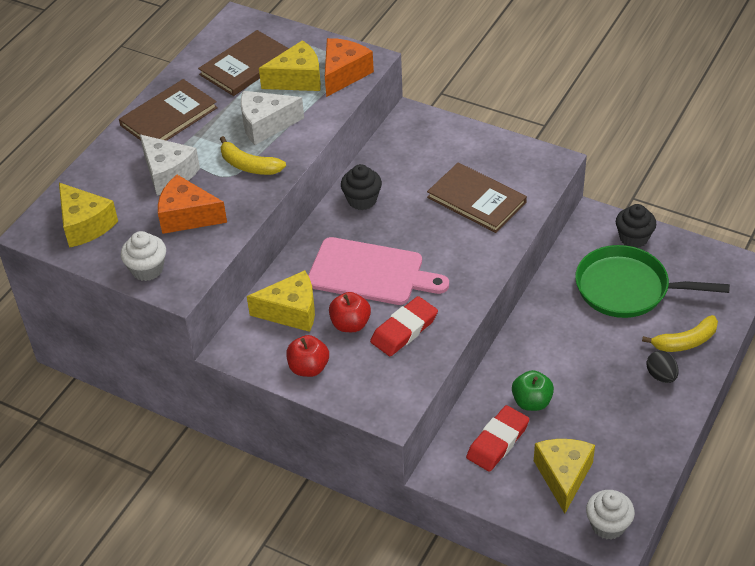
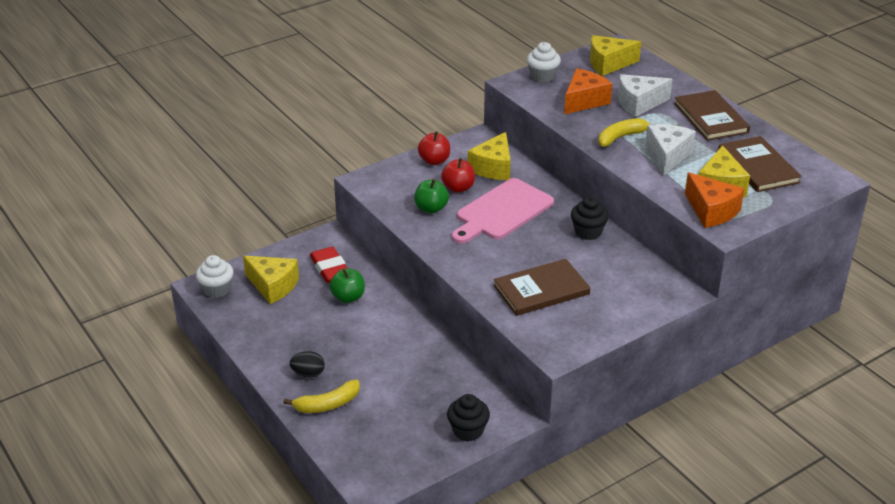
camera: 115 degrees right, 10 degrees down
(404, 330) = (431, 208): red eraser -> green apple
(627, 288) = (413, 398): green pan -> none
(685, 341) = (327, 404): yellow banana -> yellow banana turned 120 degrees counterclockwise

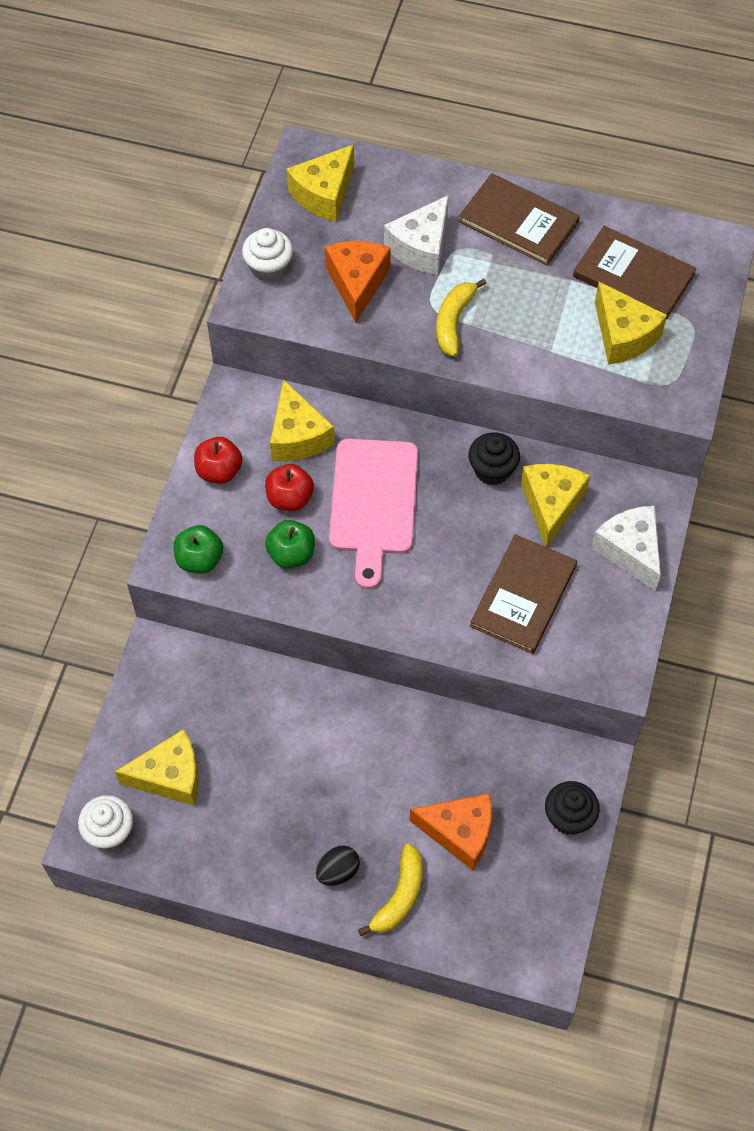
camera: 40 degrees left, 25 degrees up
(330, 268) = (208, 700): red eraser -> none
(348, 297) = (271, 728): green apple -> green apple (200, 559)
(606, 262) = (551, 505): none -> yellow cheese
(667, 156) = (529, 321): white cheese -> white cheese (630, 551)
(711, 211) = (647, 383): orange cheese -> orange cheese (459, 832)

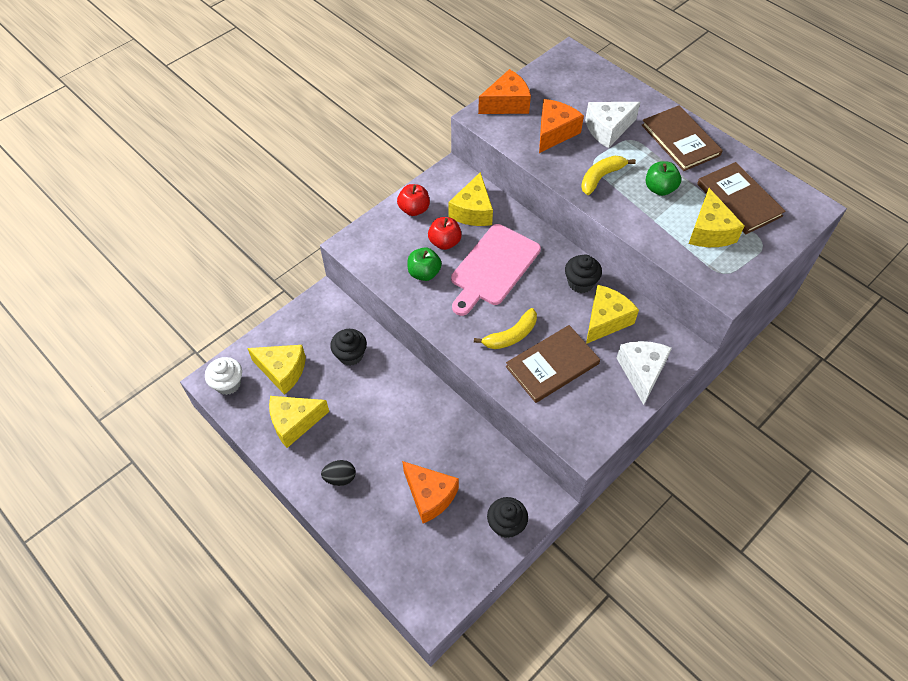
camera: 30 degrees right, 5 degrees down
(200, 559) = (369, 251): green apple -> green apple (659, 188)
(244, 708) = (350, 355): none -> black cupcake
(269, 268) = (507, 104): white cupcake -> orange cheese
(324, 194) = (567, 79): yellow cheese -> yellow cheese (294, 423)
(399, 896) = (367, 514): yellow banana -> yellow banana (511, 336)

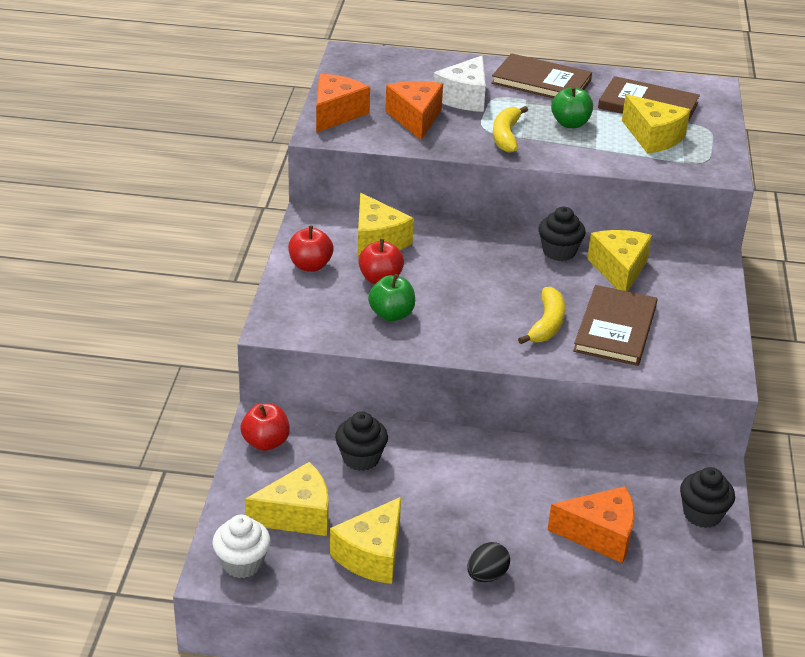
camera: 40 degrees left, 20 degrees down
(312, 312) = (266, 442): none -> red apple
(493, 268) = (458, 278): pink cutting board -> none
(641, 372) = (700, 294): white cheese -> none

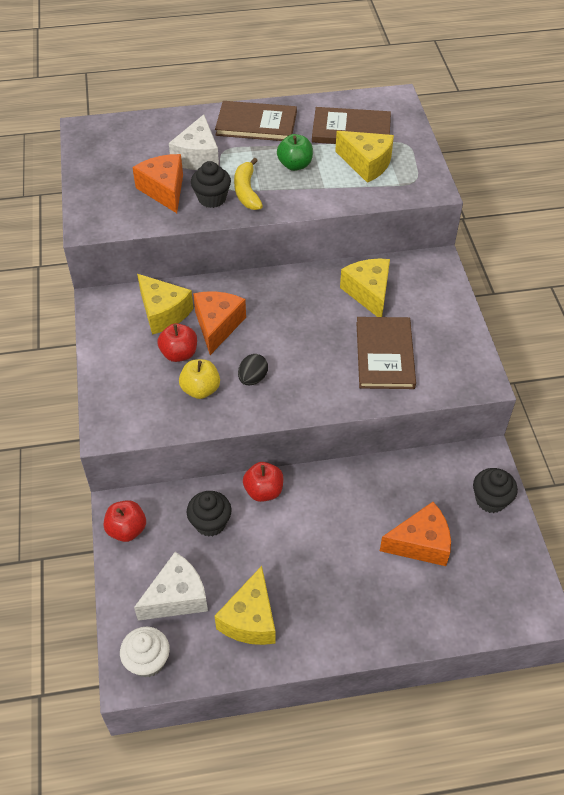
camera: 15 degrees left, 15 degrees up
(297, 515) = (177, 597): yellow cheese -> white cheese
(310, 266) = (115, 355): red apple -> red apple (263, 491)
(336, 114) = (94, 201): orange cheese -> orange cheese (217, 326)
(391, 314) = (200, 389): green apple -> yellow apple
(487, 575) = (347, 611): black egg -> black egg (253, 378)
(547, 324) = (329, 365): yellow banana -> none
(559, 252) = (315, 286): black cupcake -> black cupcake (212, 199)

